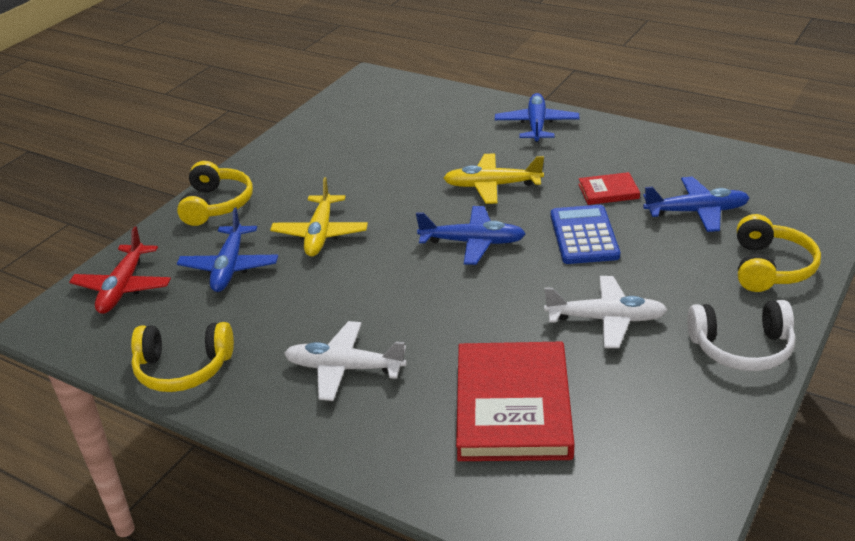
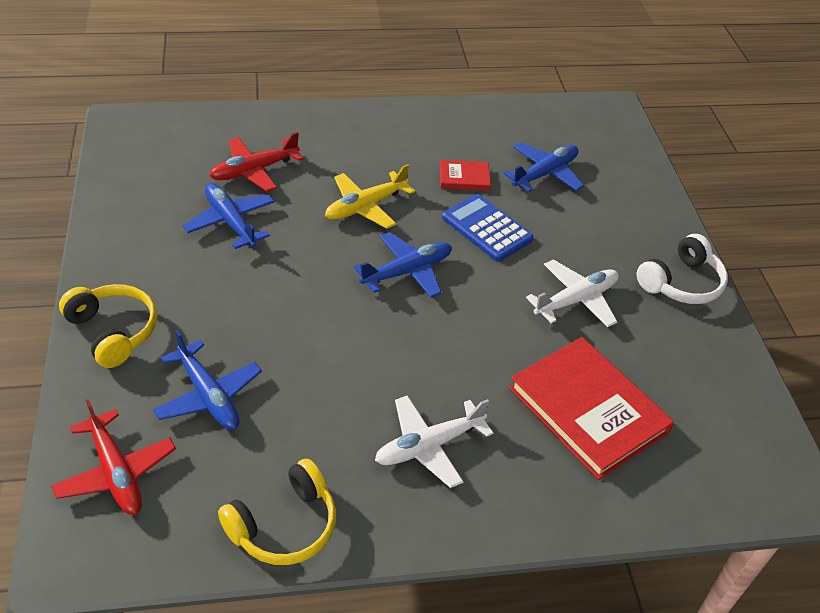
camera: 45 degrees left, 10 degrees up
(320, 234) = (261, 320): yellow plane -> none
(431, 135) = (254, 171): none -> red plane
(536, 125) = (340, 128): blue plane -> blue plane (230, 222)
(608, 191) = (464, 178): red book -> red book turned 45 degrees clockwise
(770, 268) = (637, 205): yellow headphones -> none

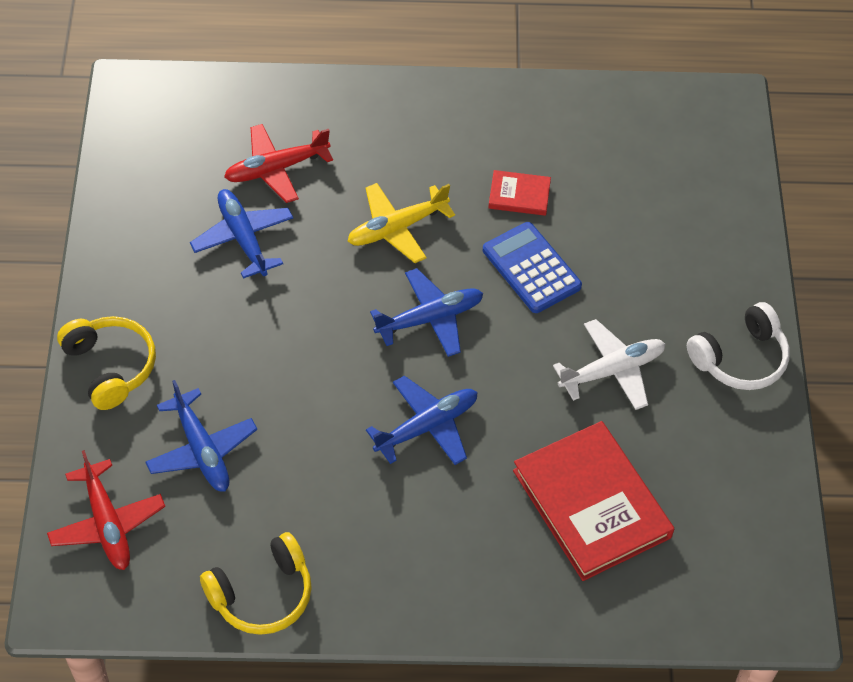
camera: 10 degrees right, 10 degrees up
(429, 446) = (416, 527): white plane -> none
(545, 173) = (618, 196): blue plane -> blue plane (427, 426)

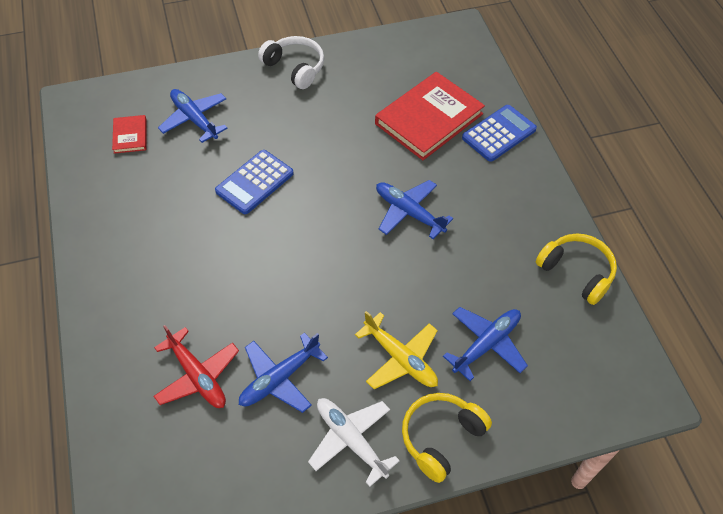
camera: 105 degrees left, 0 degrees up
(107, 523) = (575, 388): red plane -> none
(397, 228) = (239, 272): yellow plane -> yellow plane (400, 358)
(430, 319) = (318, 231): blue plane -> blue plane (194, 119)
(519, 195) = (187, 202): red book -> red book (130, 136)
(536, 589) = (499, 134): none -> blue calculator
(612, 370) = (326, 125): white plane -> white plane (351, 440)

